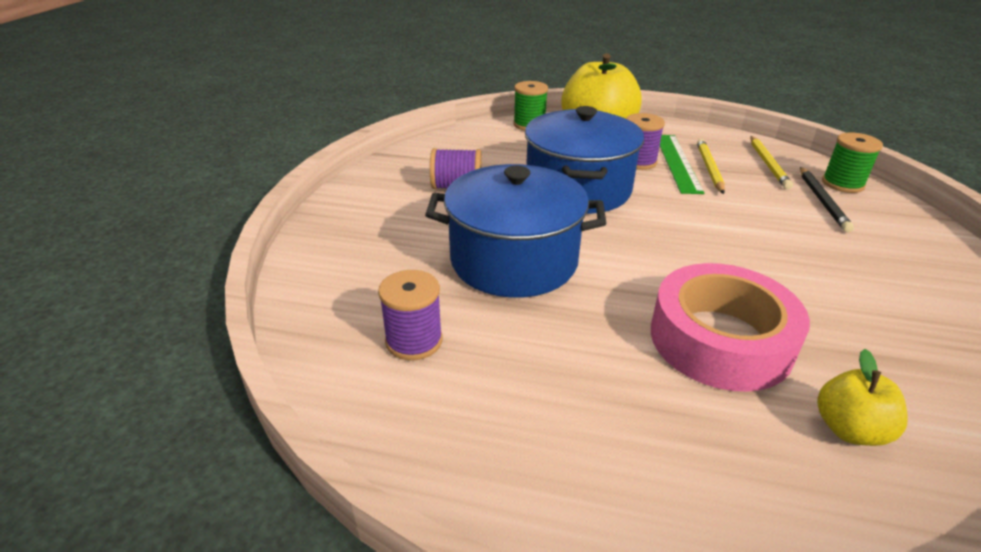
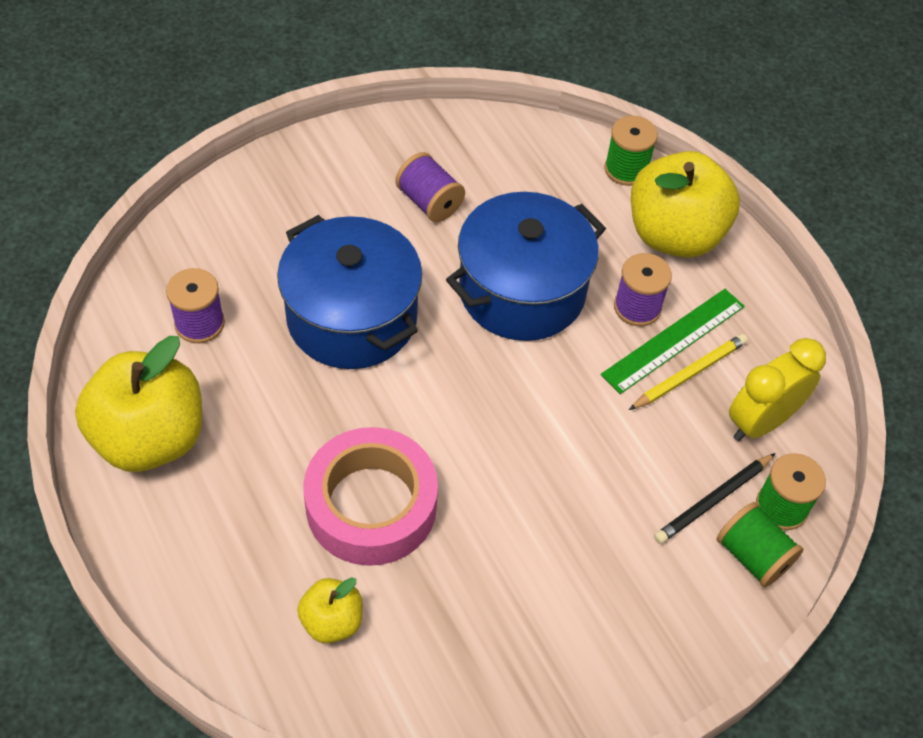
camera: 45 degrees right, 20 degrees up
(508, 447) = (150, 438): none -> yellow apple
(768, 164) = (761, 422): yellow pencil -> yellow clock
(879, 207) = (753, 556): none -> green spool

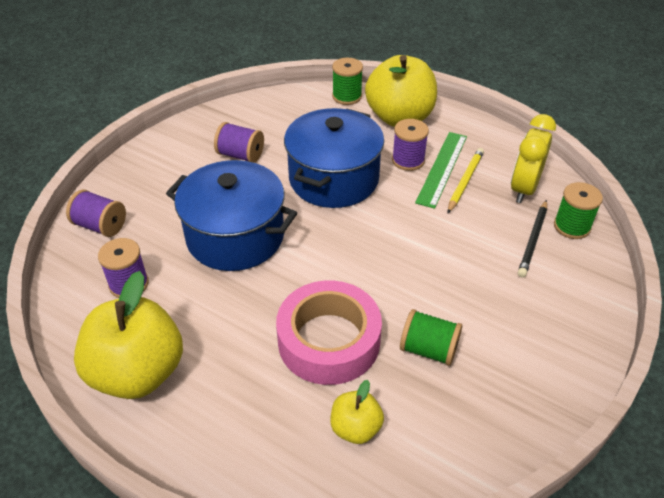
camera: 25 degrees left, 10 degrees down
(211, 230) = (100, 226): none -> purple spool
(753, 556) = (579, 259): green spool -> green spool (428, 349)

